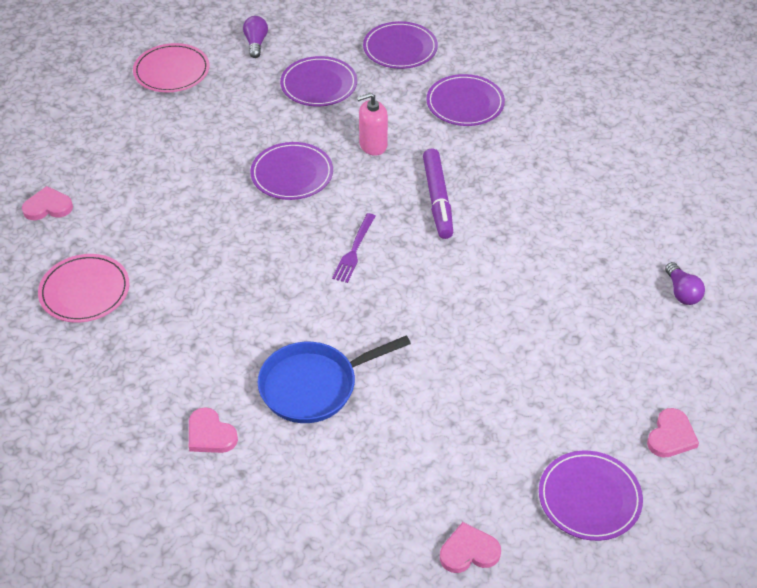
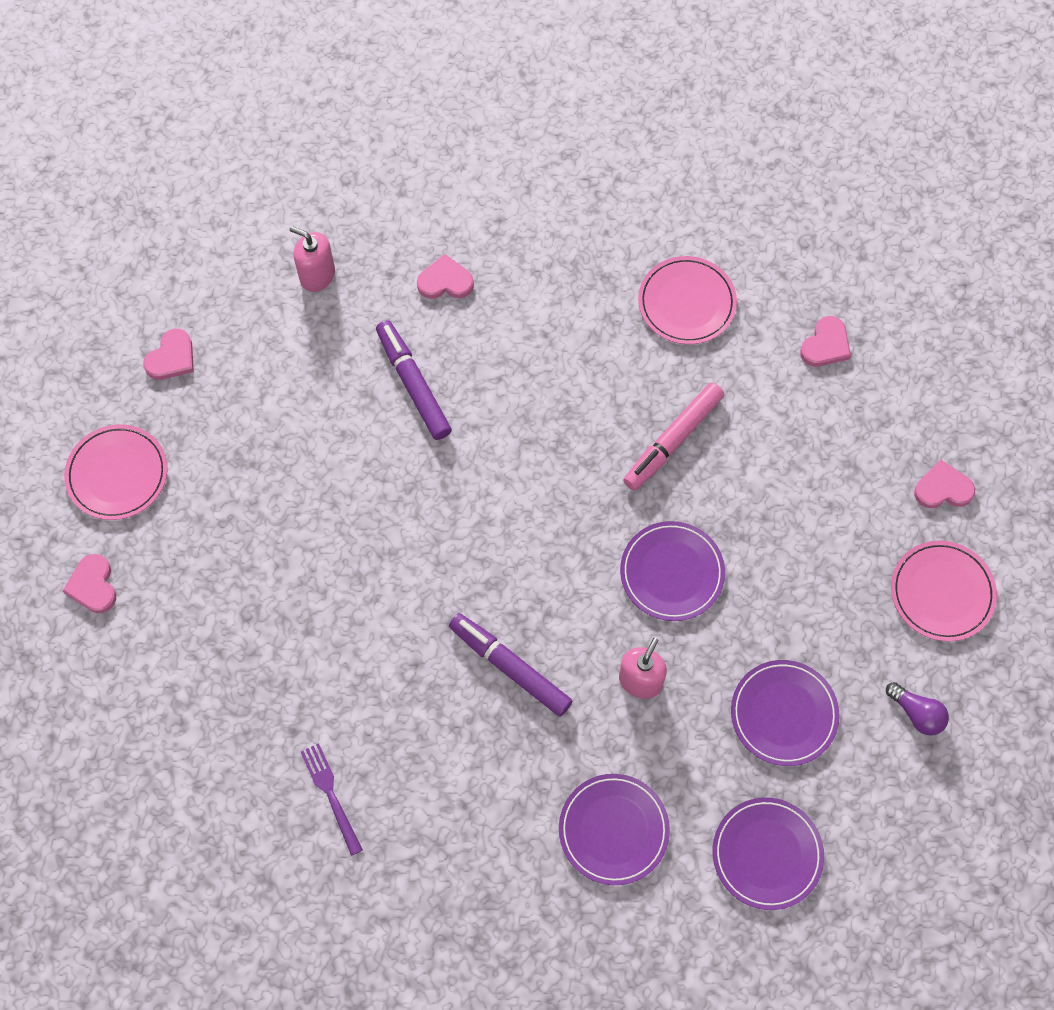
camera: 135 degrees right, 20 degrees up
(101, 105) = (943, 488): none -> pink heart
(201, 230) = (673, 440): none -> pink marker
(293, 519) = (317, 275): none -> pink soap dispenser
(314, 386) = (413, 384): blue pan -> purple marker
(354, 250) = (521, 538): purple fork -> purple fork (331, 794)
(589, 498) = (117, 474): purple plate -> pink plate
(682, 292) = (191, 757): purple light bulb -> none

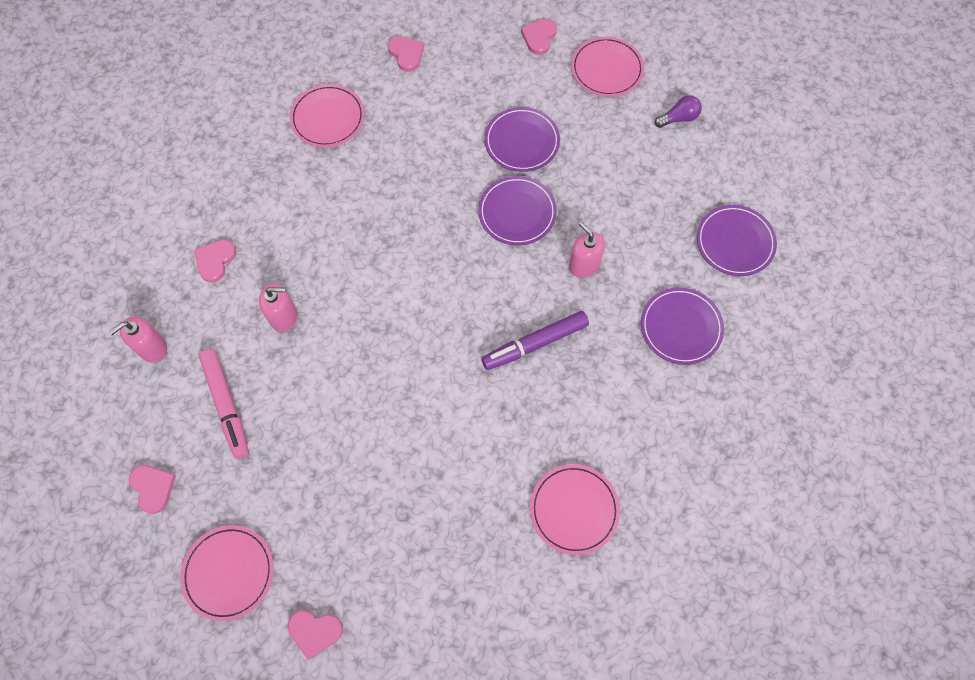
camera: 65 degrees left, 0 degrees up
(331, 794) = (574, 509): purple fork -> pink plate
(413, 384) = (284, 317): purple marker -> pink soap dispenser
(673, 440) = (423, 170): pink marker -> pink marker (226, 405)
(784, 714) = (646, 191): purple plate -> purple plate (522, 141)

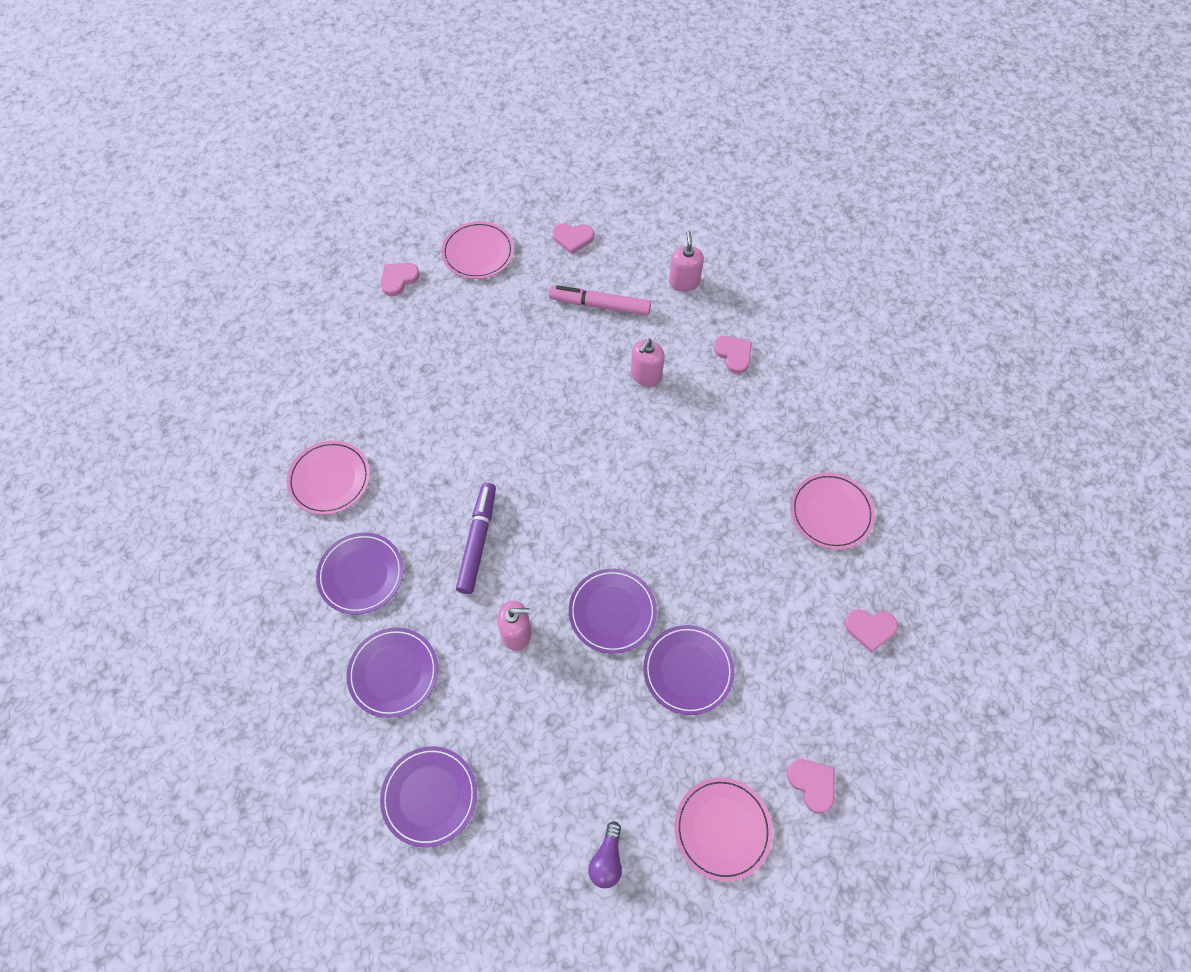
camera: 125 degrees right, 5 degrees down
(631, 412) = (361, 574): none -> purple plate

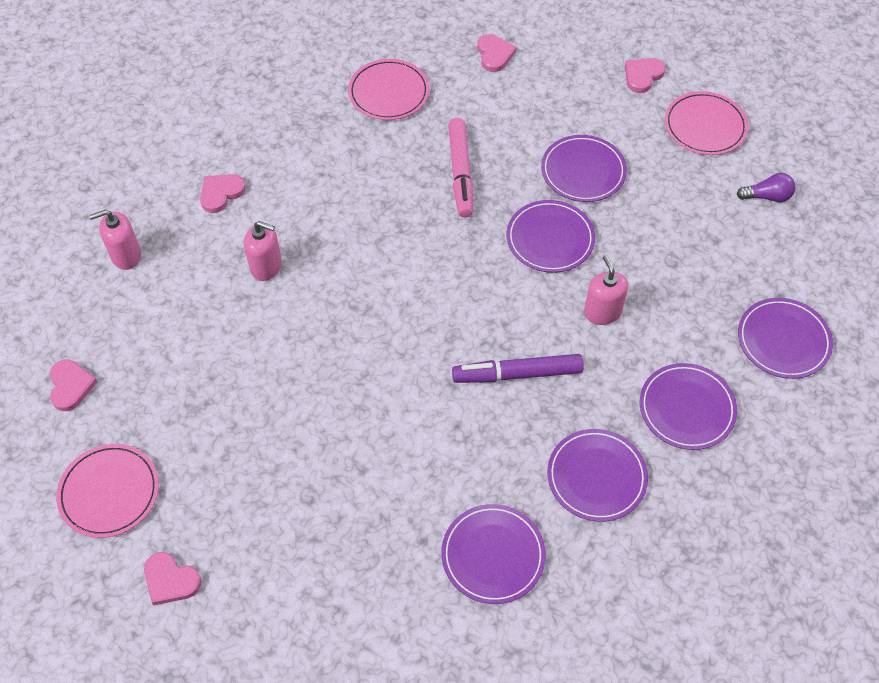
camera: 105 degrees left, 5 degrees down
(329, 479) = (493, 555): pink plate -> purple plate
(600, 305) = (174, 332): pink marker -> pink marker (460, 173)

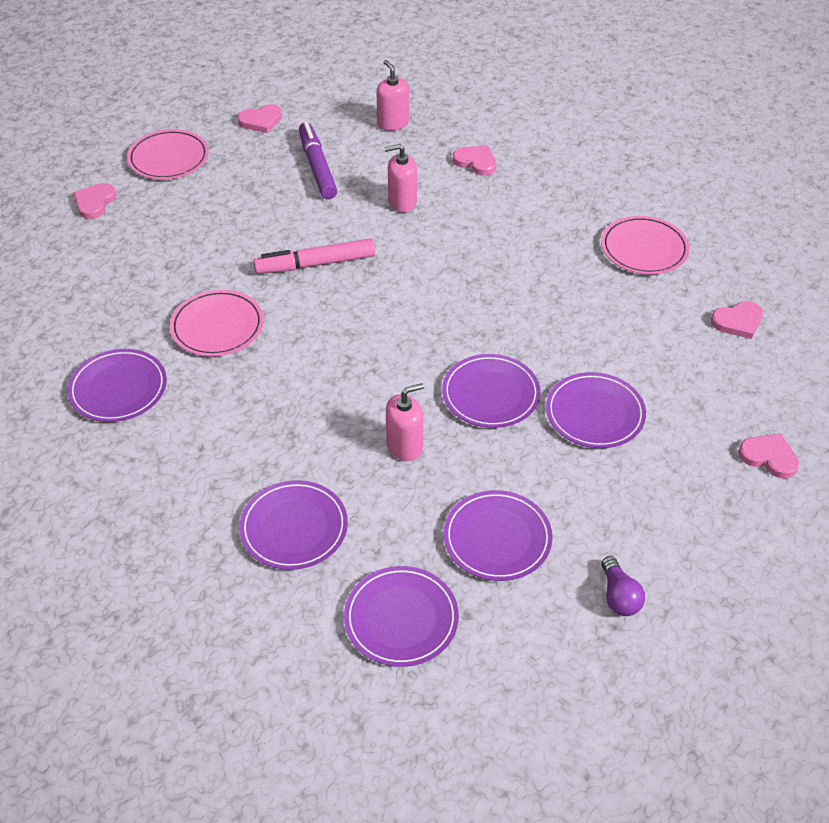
camera: 80 degrees right, 10 degrees down
(266, 266) = (402, 202): pink soap dispenser -> pink soap dispenser turned 75 degrees clockwise
(460, 173) = (556, 314): pink marker -> pink marker (315, 264)
(517, 374) = (315, 385): purple marker -> purple marker (317, 167)
(596, 477) = (204, 457): purple plate -> purple plate (497, 538)
(705, 126) = (711, 525): pink plate -> pink plate (217, 326)

